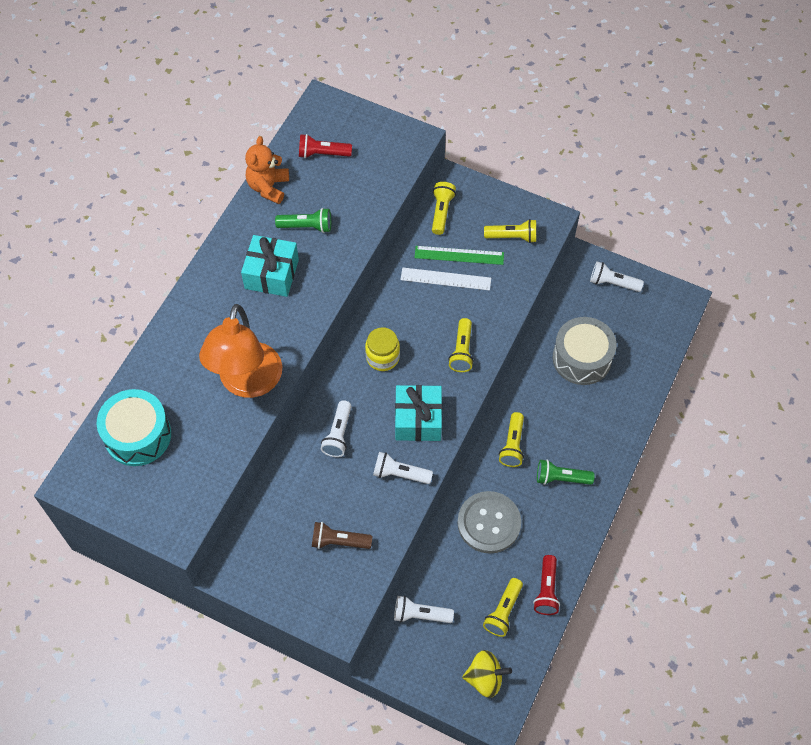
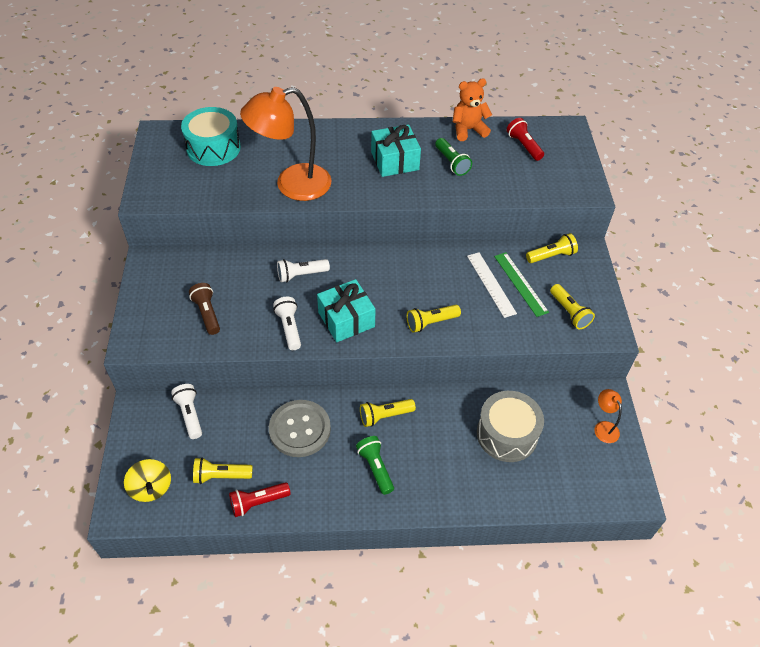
camera: 60 degrees right, 10 degrees down
(382, 357) = (388, 274): yellow jar -> none
(613, 283) = (603, 427): white flashlight -> orange lamp

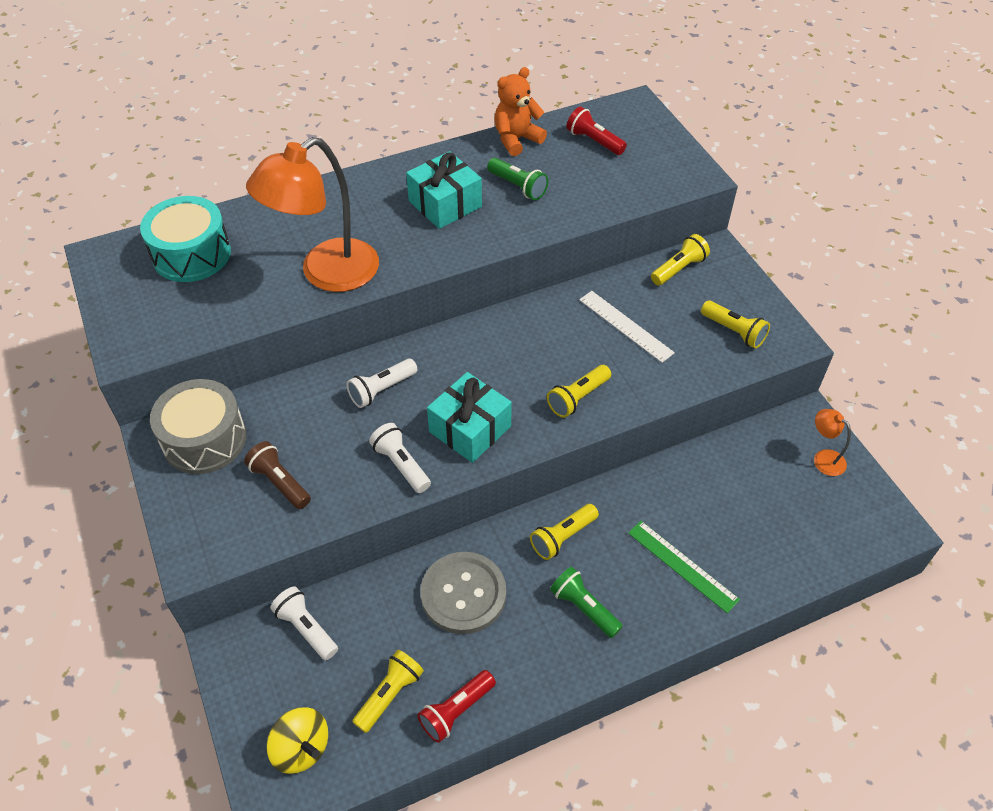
camera: 20 degrees left, 0 degrees up
(221, 476) = (389, 695): yellow flashlight -> yellow flashlight turned 150 degrees clockwise
(507, 434) = (719, 507): grey drum -> grey drum (204, 439)
(520, 283) = (660, 314): green ruler -> green ruler (682, 565)

